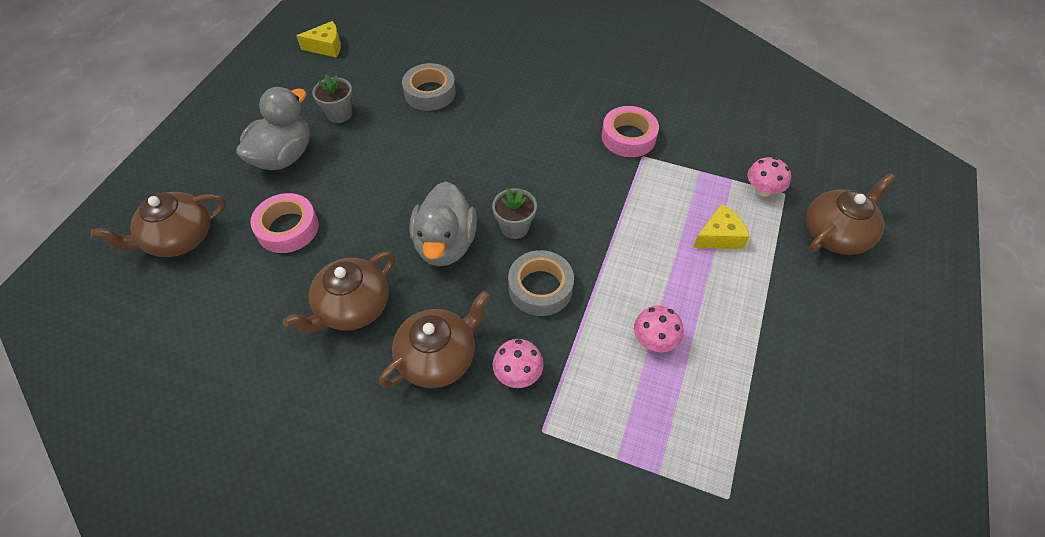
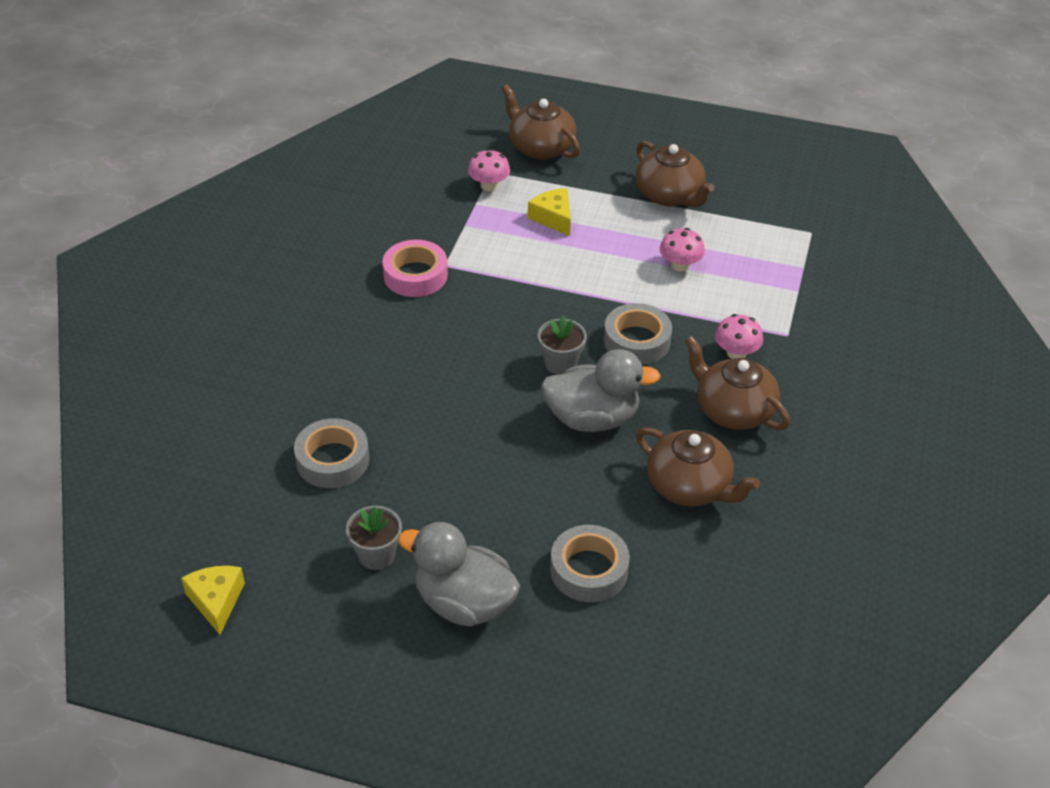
camera: 95 degrees left, 10 degrees down
(179, 238) = (622, 686): brown teapot -> brown teapot (669, 195)
(288, 228) = (589, 570): pink tape -> grey tape

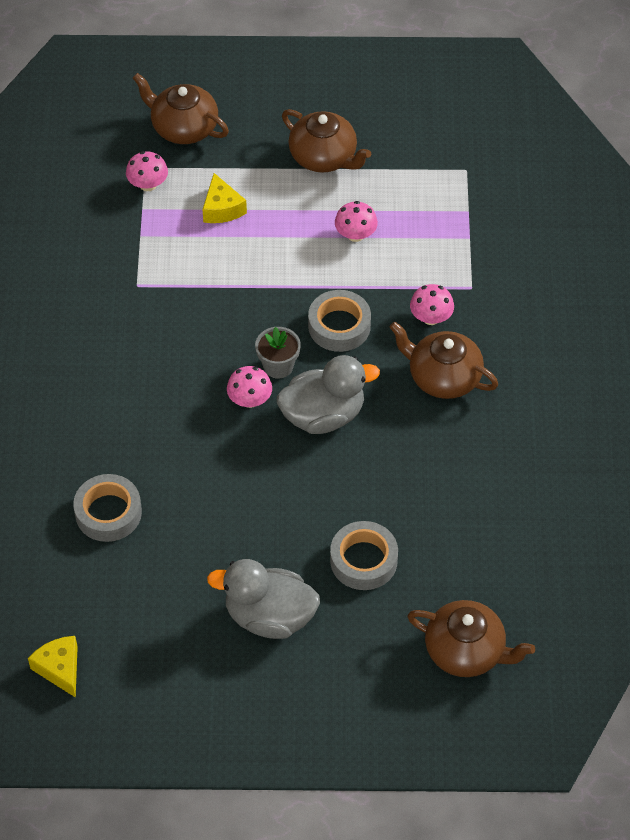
camera: 15 degrees left, 10 degrees up
(376, 555) = (180, 592): grey flower pot -> none
(415, 275) = (113, 303): pink tape -> none
(520, 387) = (250, 400): none -> pink mushroom
(553, 218) = (222, 208): yellow cheese -> yellow cheese turned 150 degrees counterclockwise
(690, 486) = (426, 461): brown teapot -> brown teapot (466, 651)

